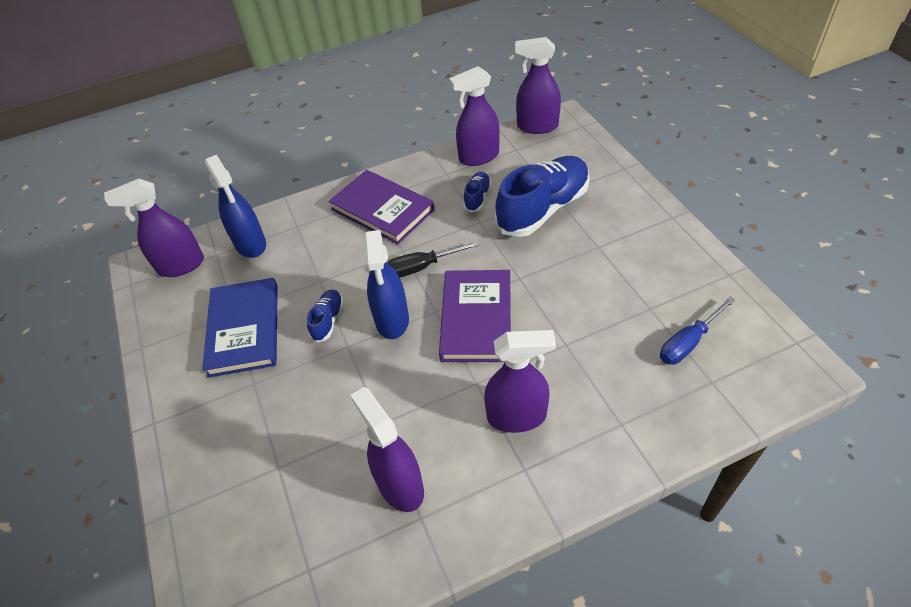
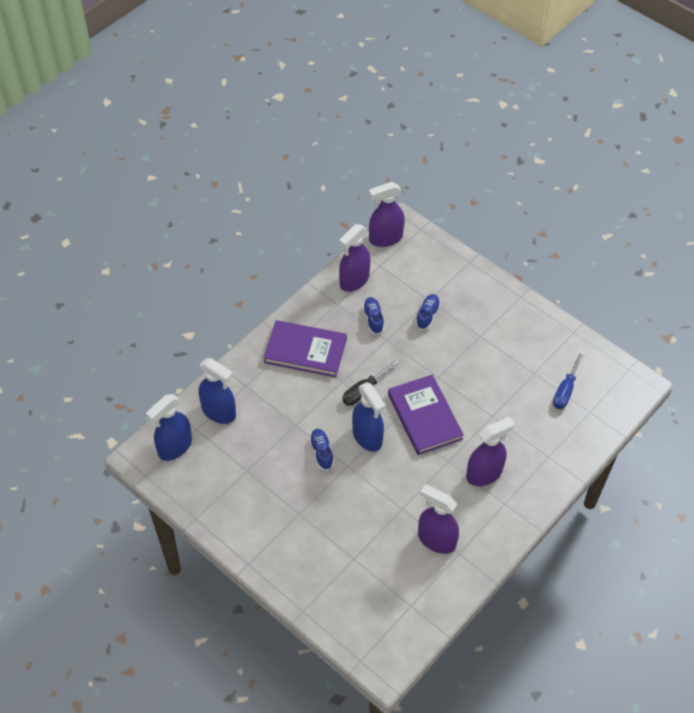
camera: 30 degrees left, 5 degrees up
(181, 265) = (175, 447): purple spray bottle -> blue spray bottle
(244, 329) = (264, 479): blue book -> none
(543, 209) = (427, 315): blue shoe -> blue shoe, size x0.46

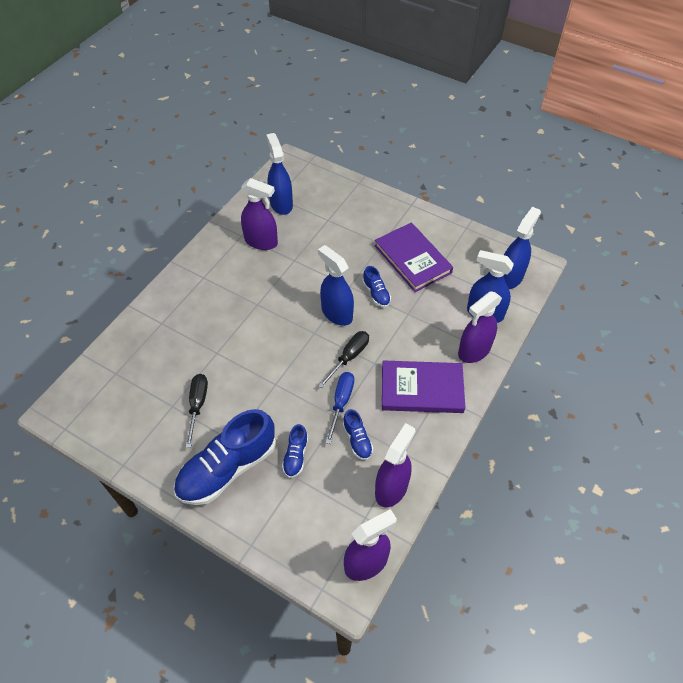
camera: 170 degrees right, 0 degrees up
(406, 593) = (281, 204): none -> blue spray bottle
(424, 416) = (284, 341): purple book -> purple book (412, 259)
(484, 473) = (222, 298): purple spray bottle -> purple spray bottle (474, 351)
(485, 315) = (227, 468): none -> blue shoe
(510, 369) = (197, 405): none -> black screwdriver
(565, 390) = (137, 392): blue screwdriver -> blue screwdriver (341, 402)

